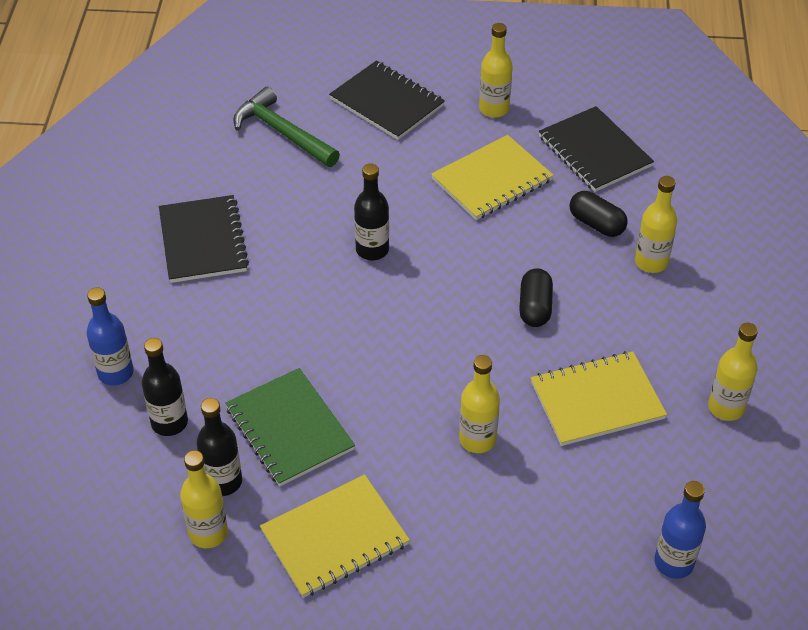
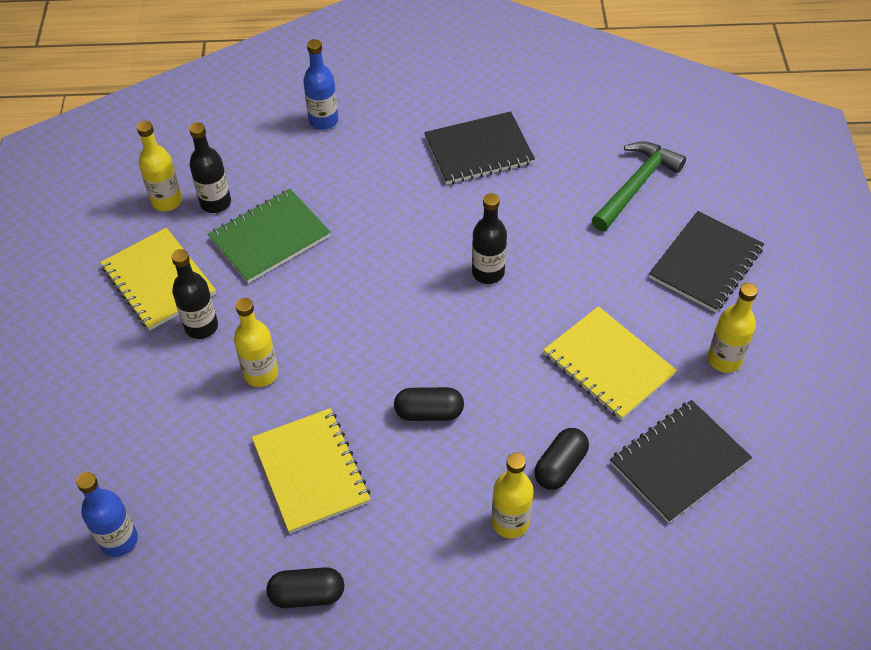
camera: 85 degrees right, 5 degrees up
(169, 422) = (274, 161): black bottle -> black bottle (201, 326)
(726, 407) = (307, 594): yellow bottle -> black capsule

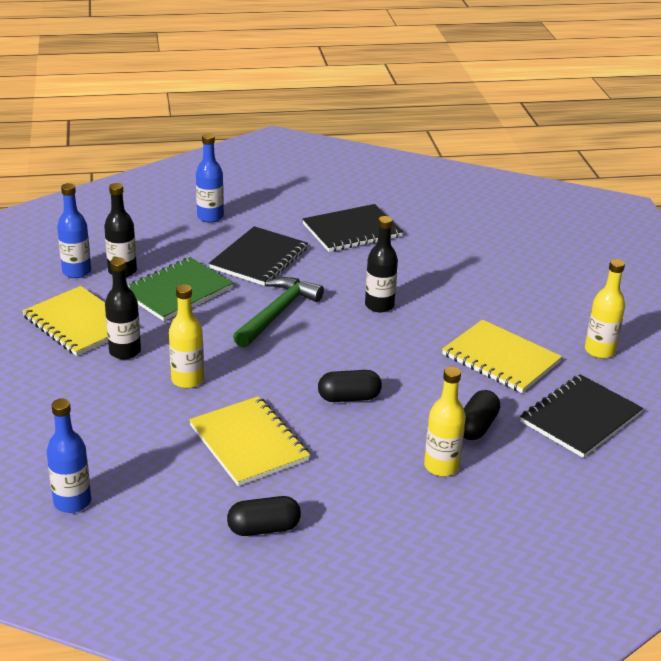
camera: 10 degrees left, 20 degrees down
(167, 201) = (76, 272): yellow bottle -> blue bottle
(635, 186) = (493, 247): green hammer -> green hammer (277, 313)
(705, 263) = (565, 292): black notebook -> black notebook (259, 258)

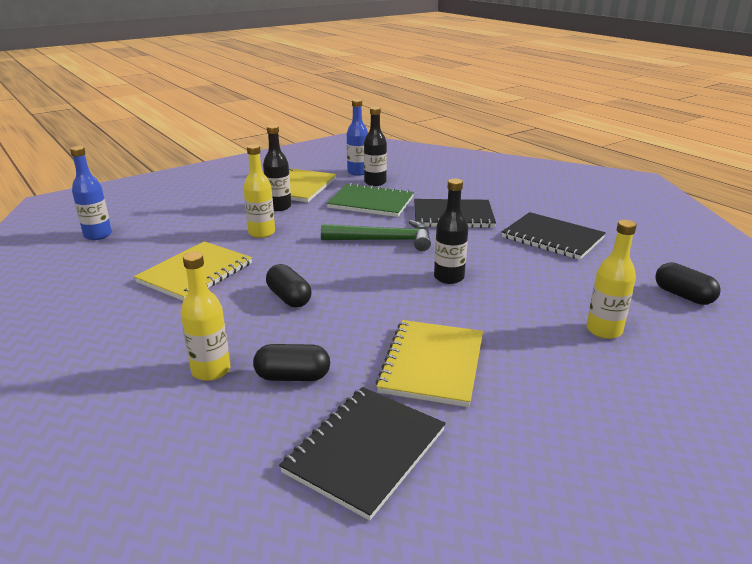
camera: 65 degrees right, 5 degrees down
(210, 217) = (484, 188): blue bottle -> none
(264, 528) = (85, 305): black capsule -> black capsule (683, 296)
(580, 418) = (365, 451): black notebook -> black notebook turned 75 degrees counterclockwise
(599, 351) = (529, 436): yellow bottle -> yellow bottle (604, 330)

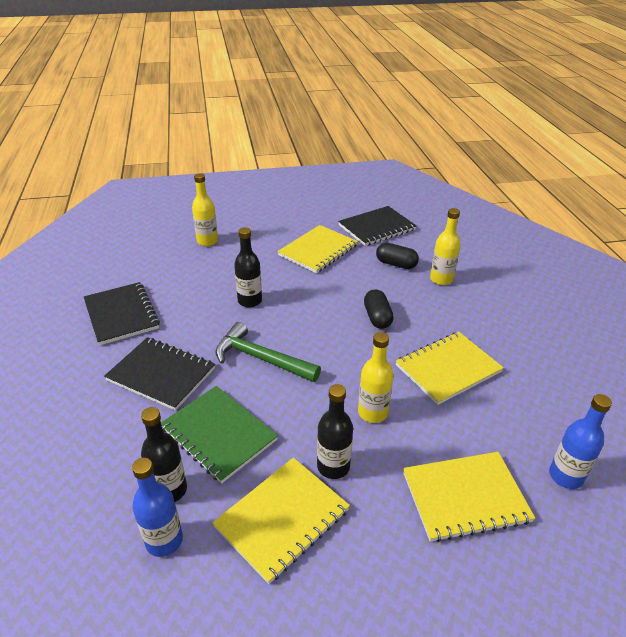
camera: 155 degrees left, 10 degrees up
(180, 213) = (465, 497): none -> yellow notebook
(683, 296) = (128, 245): black capsule -> none

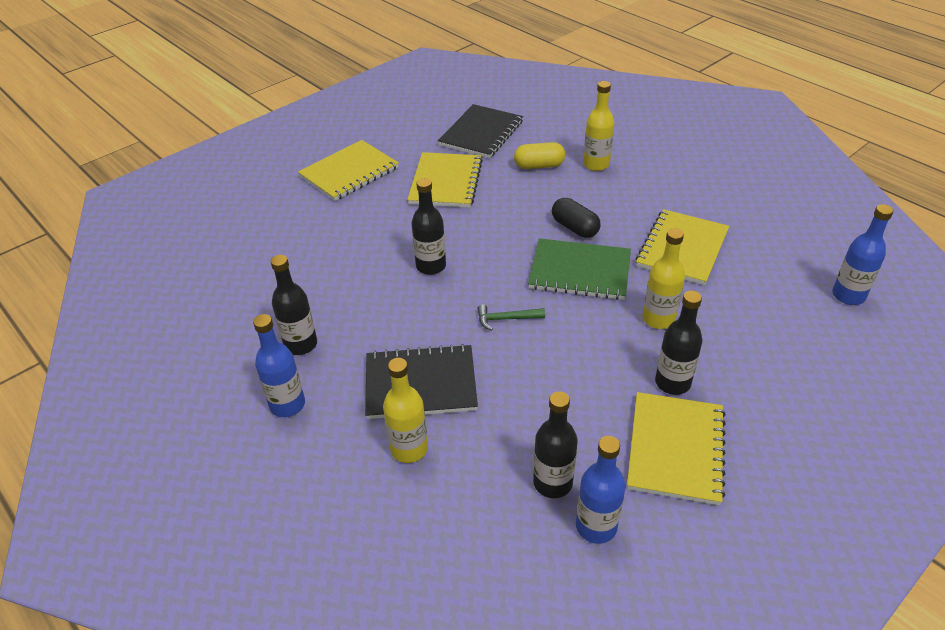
camera: 30 degrees left, 5 degrees up
(74, 347) = (287, 405): none -> blue bottle
(121, 314) = (301, 344): black notebook -> black bottle
(207, 241) = (308, 220): yellow bottle -> yellow bottle (409, 449)
(219, 434) = (543, 409): green notebook -> green notebook (580, 271)
(261, 359) = (506, 319): green hammer -> green hammer, size x0.51
(396, 264) = (539, 166): black capsule -> yellow capsule
(465, 497) = (795, 351): yellow notebook -> yellow notebook (349, 172)

